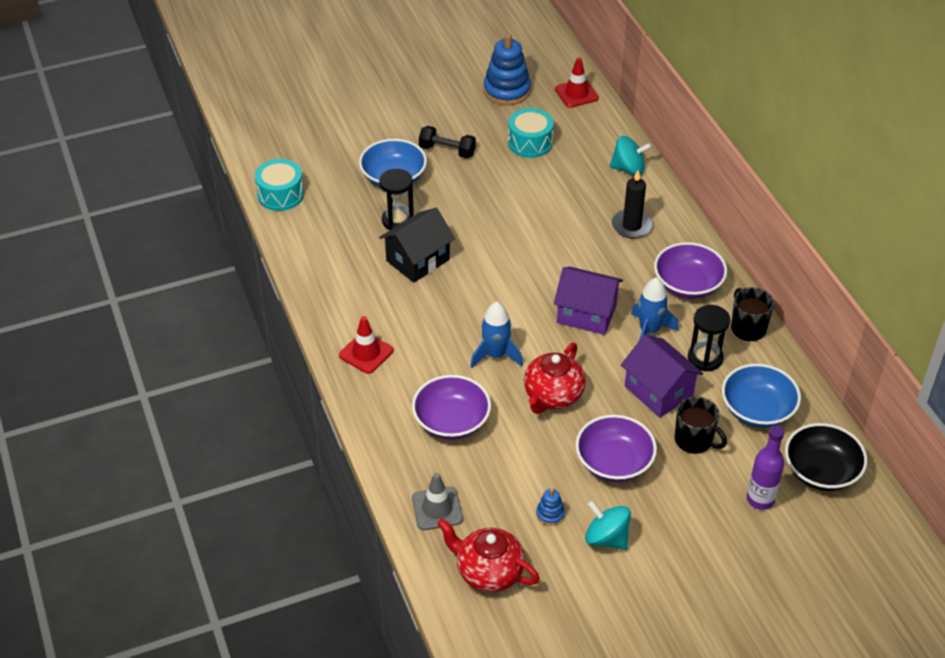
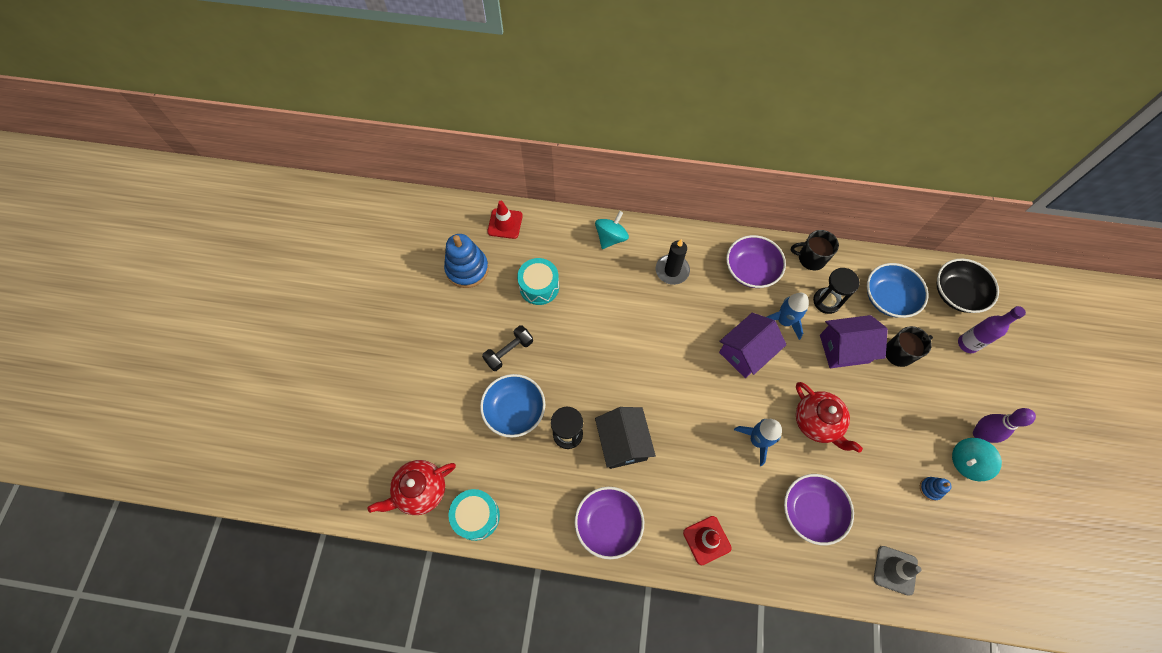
camera: 60 degrees left, 20 degrees up
(488, 572) = (969, 564): red teapot -> red teapot (420, 491)
(614, 462) = (899, 417): purple bowl -> purple bowl (608, 524)
(651, 541) = (979, 434): none -> purple bowling pin

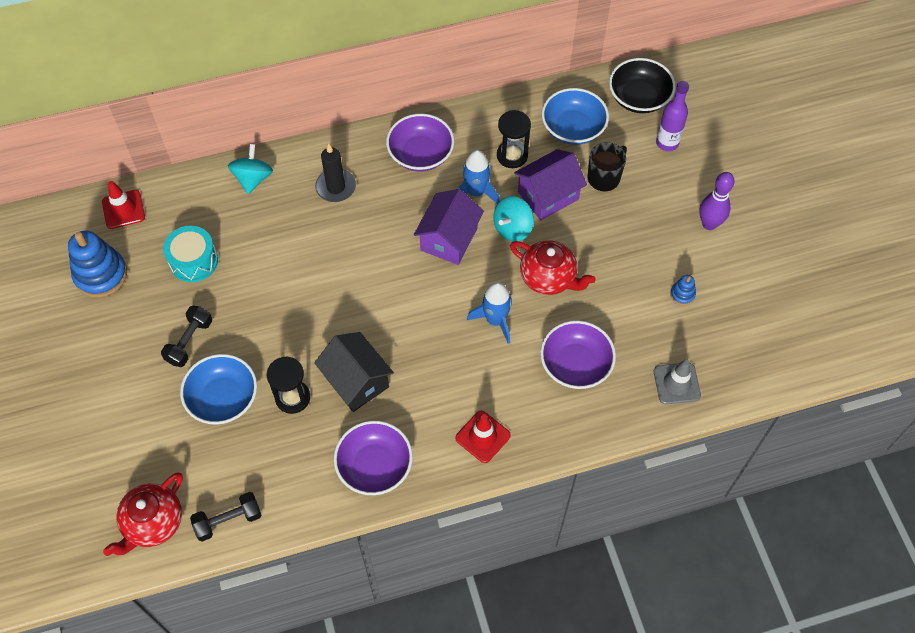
camera: 25 degrees left, 5 degrees down
(476, 516) = (228, 520): turquoise drum -> black dumbbell
(811, 258) = (479, 119): black mug -> none
(966, 462) = (707, 255): turquoise spinning top -> turquoise spinning top (512, 228)

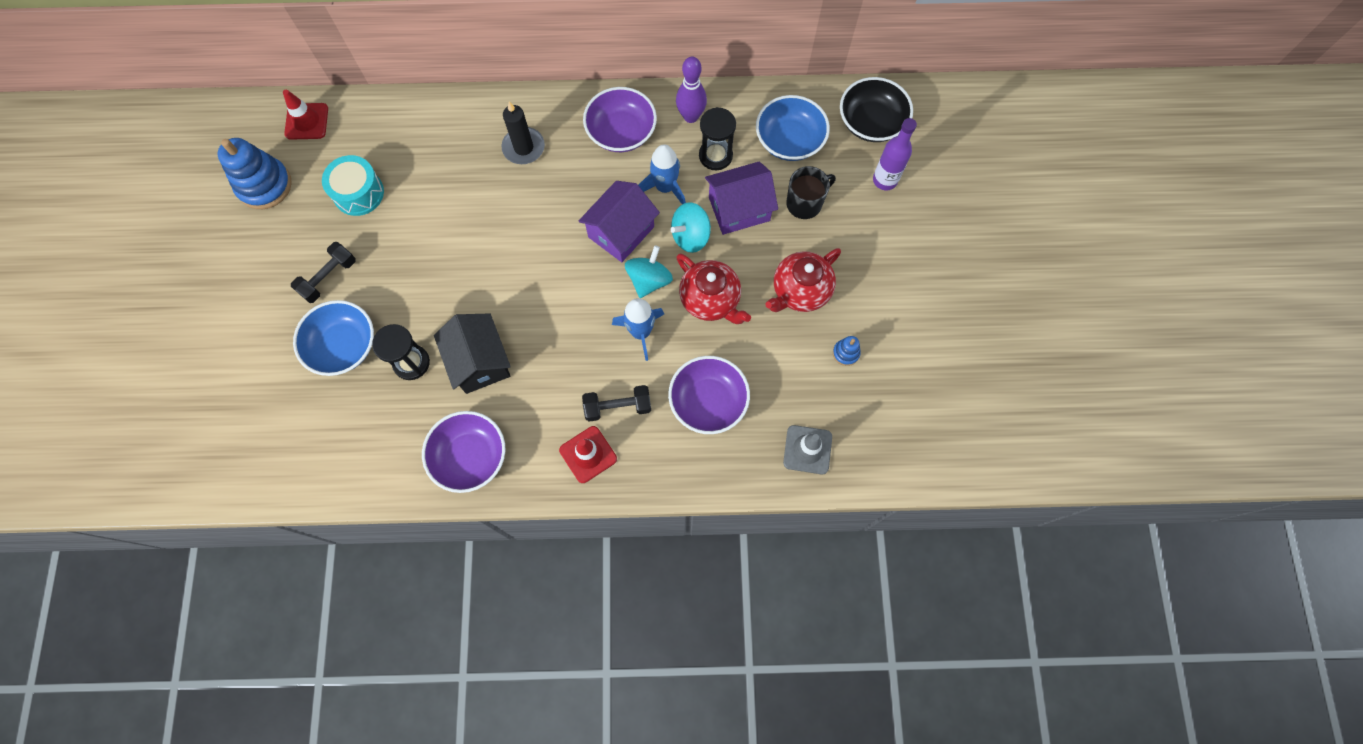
camera: 15 degrees right, 10 degrees up
(153, 523) = (237, 458): red teapot -> red teapot (800, 291)
(228, 520) = (309, 475): black dumbbell -> black dumbbell (618, 407)
(253, 179) = (443, 119): turquoise spinning top -> turquoise spinning top (649, 280)
(709, 224) = (900, 282): purple bowling pin -> purple bowling pin (691, 116)

